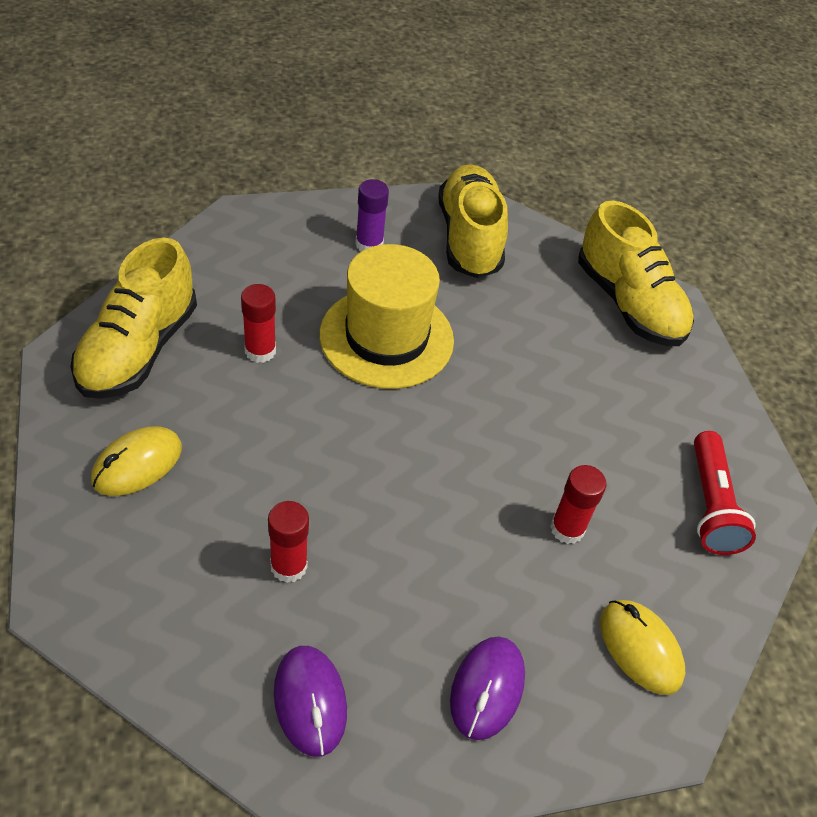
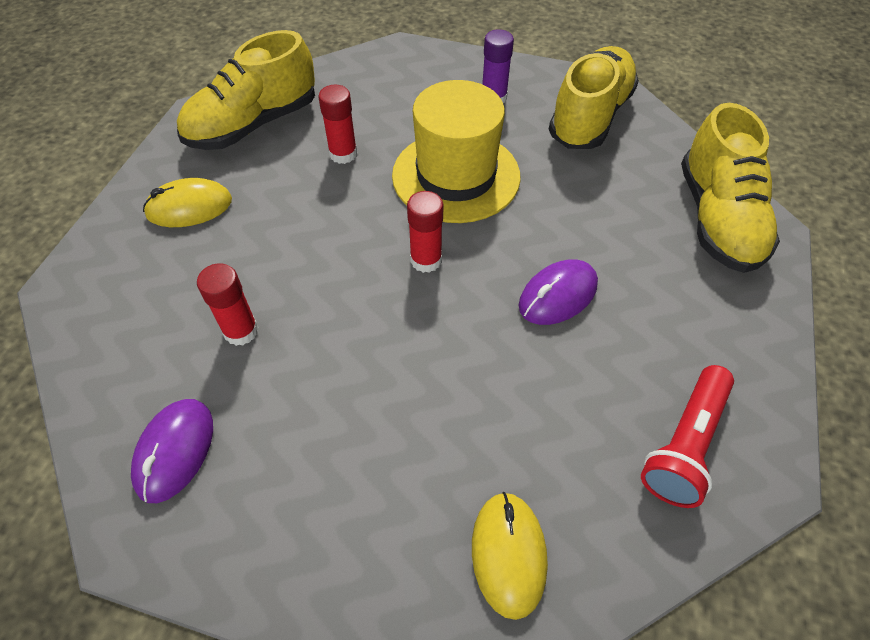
camera: 35 degrees right, 5 degrees up
(487, 689) = (330, 517): purple mouse -> purple mouse (558, 295)
(567, 529) = (510, 403): red glue stick -> red glue stick (426, 260)

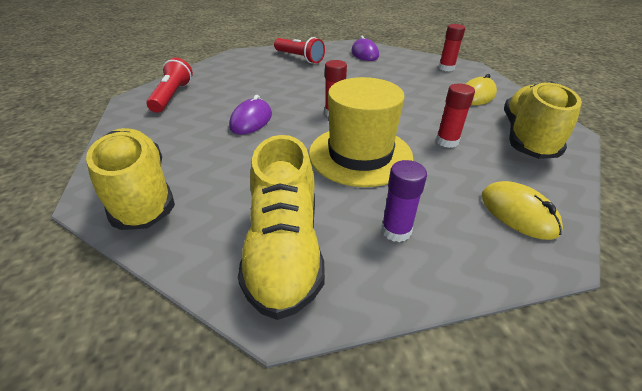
camera: 150 degrees right, 15 degrees down
(241, 331) = (385, 75): red glue stick -> red glue stick (446, 68)
(338, 514) = (299, 58): none -> red flashlight
(508, 554) = (237, 64): yellow mouse -> yellow mouse (518, 213)

